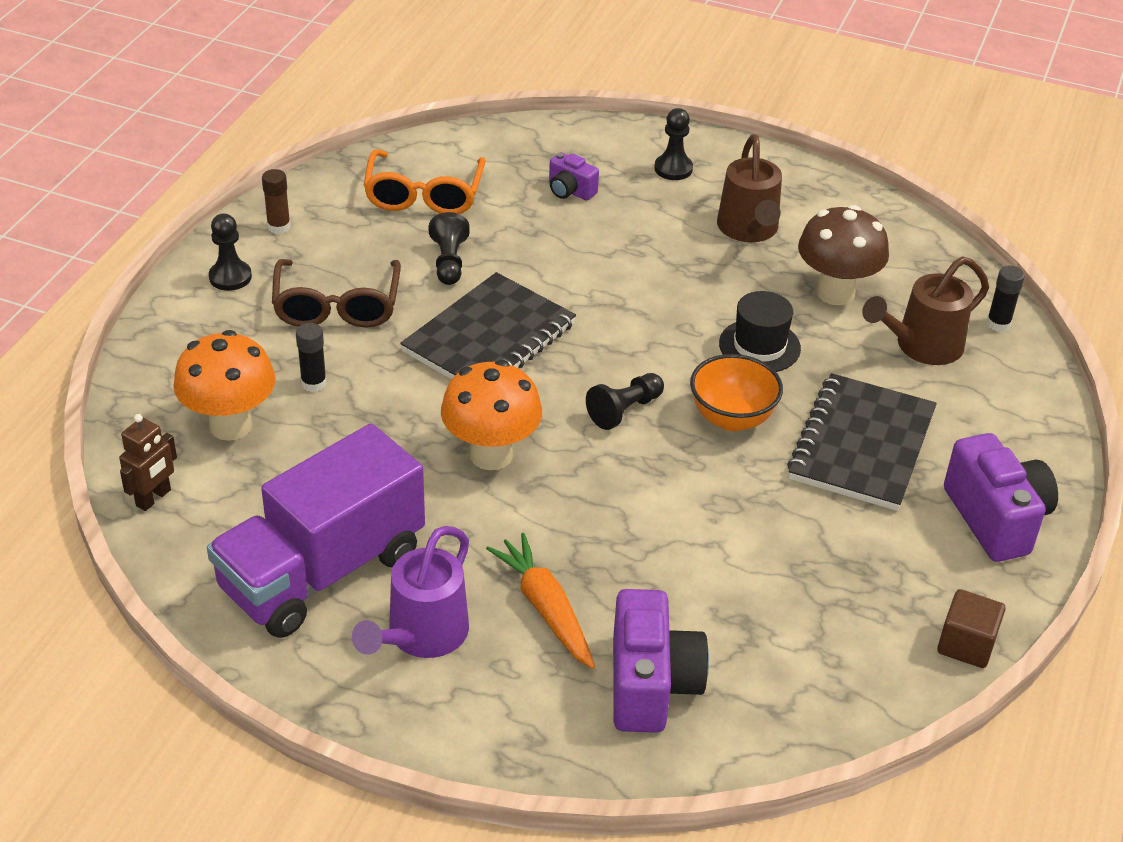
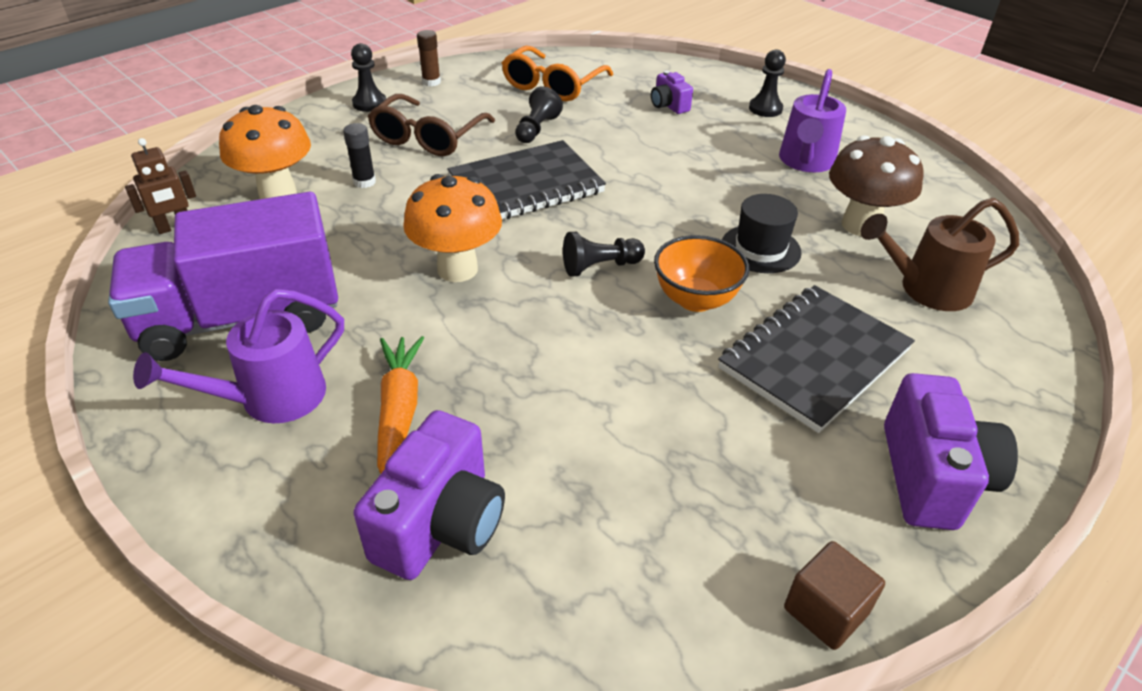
camera: 25 degrees right, 0 degrees up
(749, 230) = (805, 162): brown watering can -> purple watering can
(998, 324) = (1021, 290): black glue stick -> none

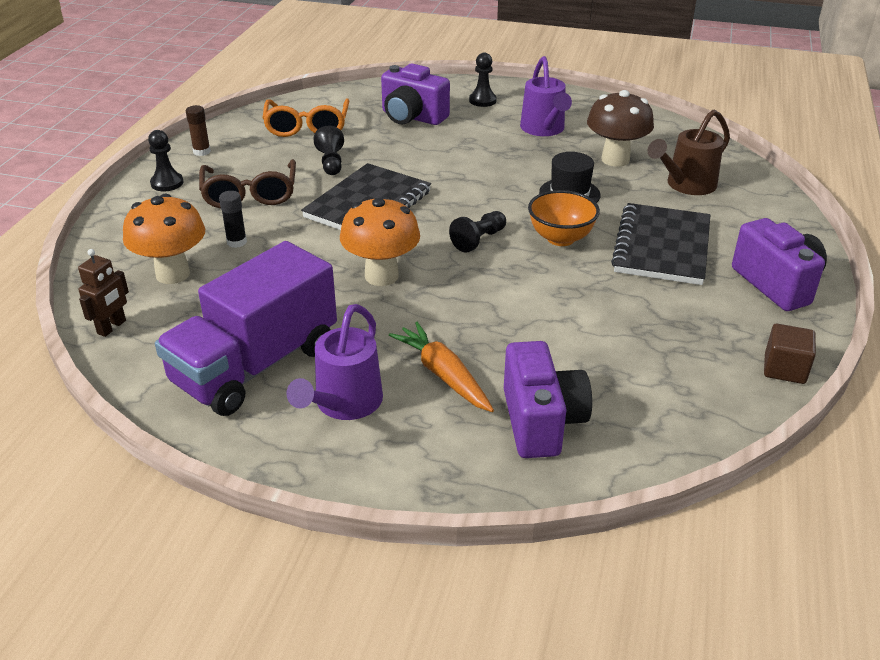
camera: 30 degrees left, 5 degrees down
(669, 105) = (412, 117): purple camera -> purple camera, size x1.87

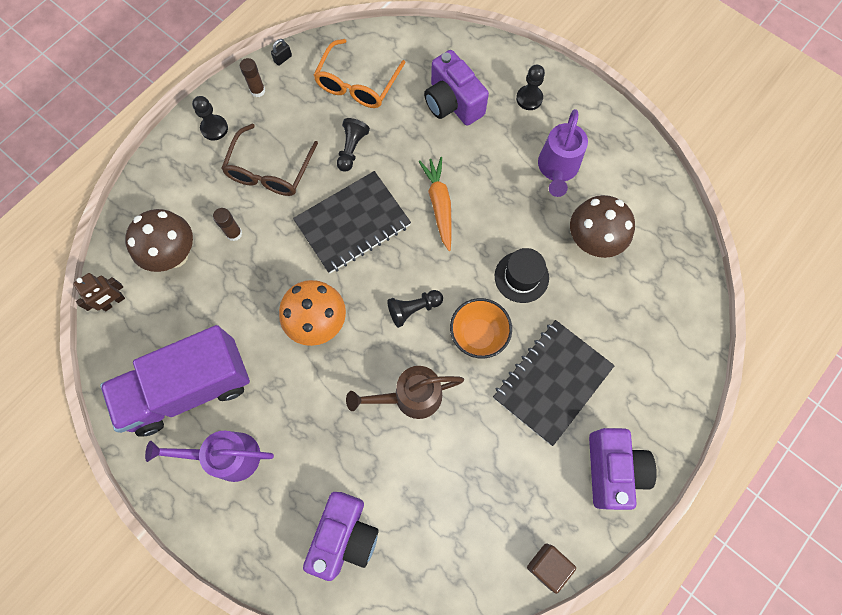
camera: 25 degrees right, 35 degrees up
(173, 274) = (175, 255): orange mushroom -> brown mushroom
(216, 129) = (283, 59): none -> black padlock
(236, 242) = (234, 233): black glue stick -> brown glue stick
(343, 404) = (227, 456): purple watering can -> purple watering can turned 45 degrees clockwise
(443, 375) = (305, 457): orange carrot -> orange carrot (439, 205)
(686, 185) = (628, 306): brown watering can -> brown watering can (410, 397)

